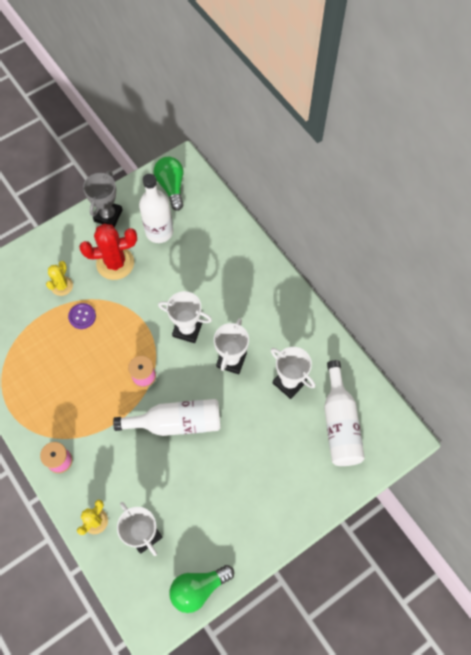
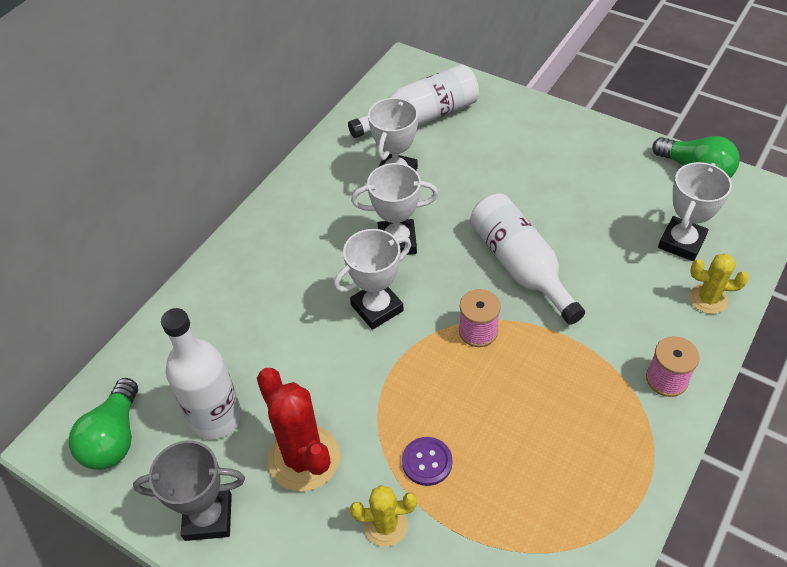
camera: 110 degrees left, 15 degrees down
(171, 186) = (114, 438): green light bulb -> green light bulb turned 45 degrees counterclockwise
(187, 329) = (377, 308): white trophy -> white trophy turned 60 degrees clockwise

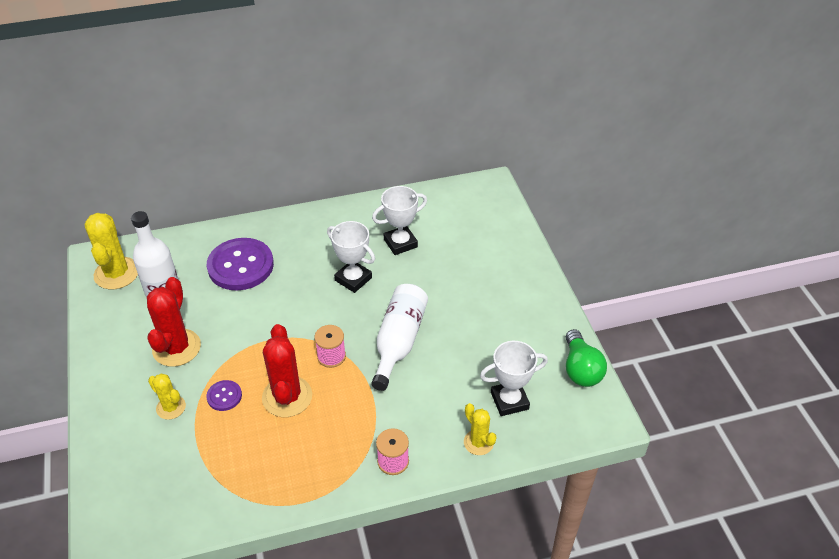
camera: 40 degrees right, 5 degrees down
(114, 438) = (116, 273): green light bulb -> yellow cactus
(208, 517) = (109, 339): grey trophy -> none
(258, 316) = (240, 266): none -> purple button
(377, 308) = (299, 305): white trophy -> none
(421, 117) = (458, 220): white bottle -> none
(490, 406) = (287, 397): none -> red cactus

